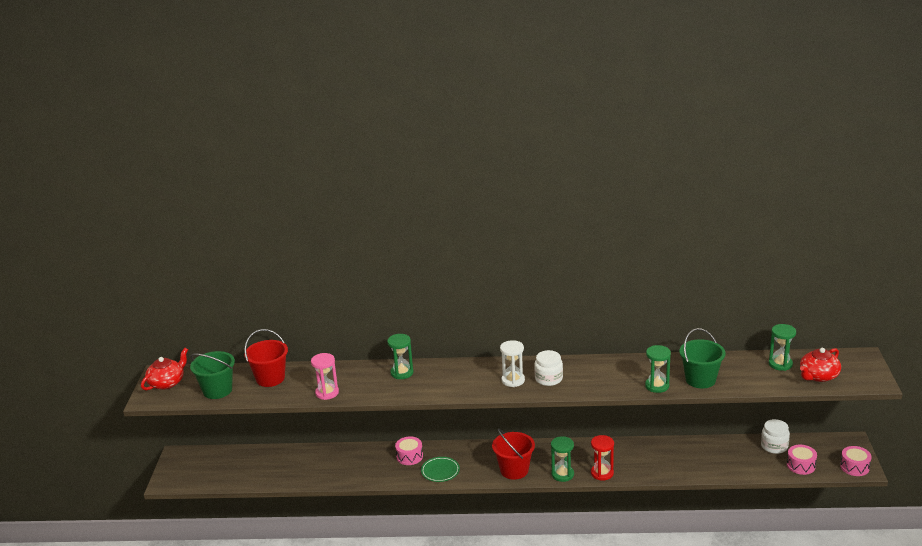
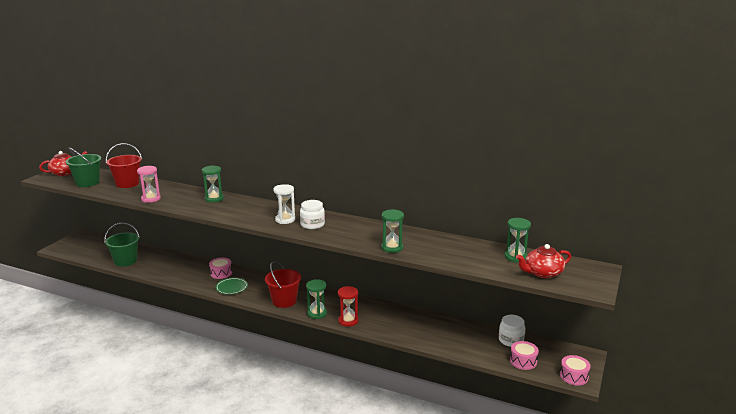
camera: 20 degrees right, 5 degrees down
(700, 379) = (433, 252): green bucket -> green bucket (125, 261)

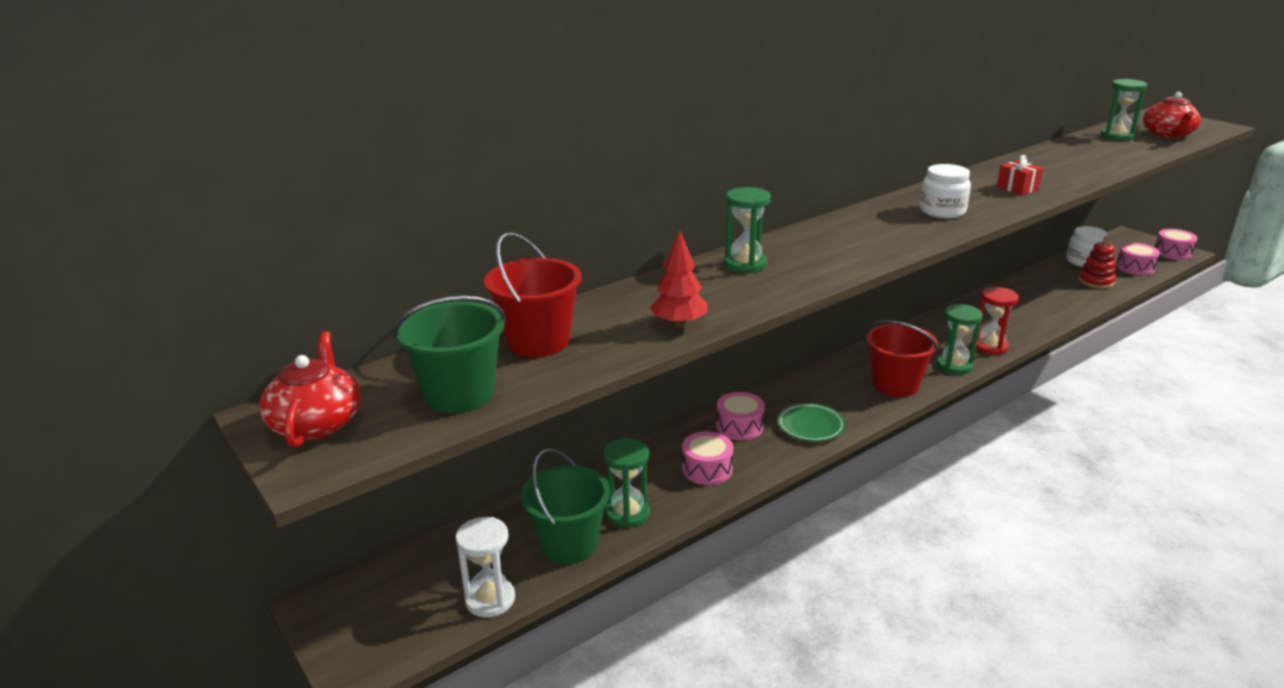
camera: 60 degrees left, 5 degrees up
(151, 199) = (679, 324): pink hourglass -> red tree
(185, 273) = (707, 469): none -> pink drum
(285, 220) = (906, 225): white hourglass -> white hourglass (490, 599)
(367, 237) = (1017, 188): none -> red gift
(392, 248) = (1063, 182): green hourglass -> green hourglass (627, 513)
(479, 347) = (1095, 281): none -> red stacking toy

